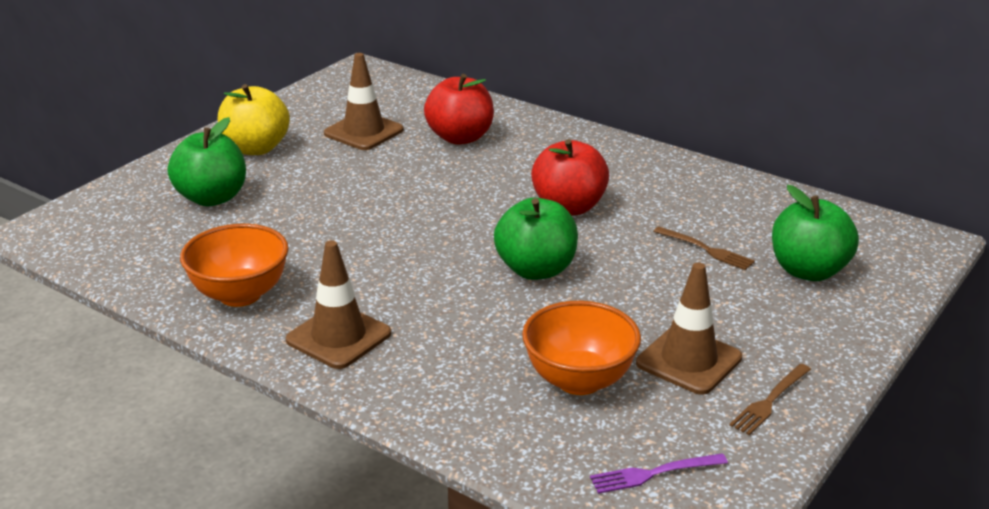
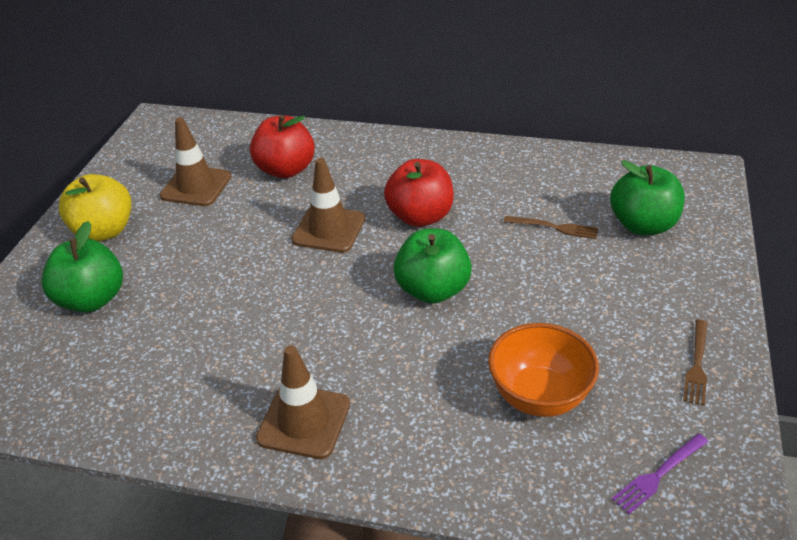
camera: 20 degrees left, 10 degrees up
(240, 295) = (182, 403): orange bowl -> none
(689, 360) = (611, 345): brown traffic cone -> brown traffic cone (329, 229)

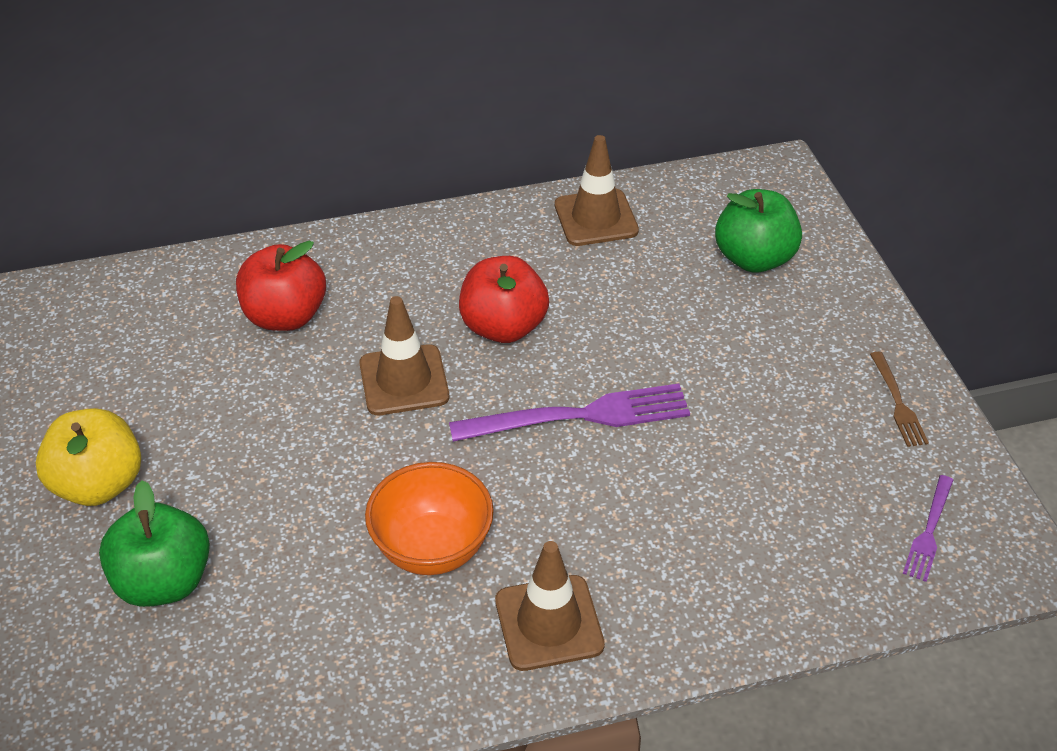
camera: 30 degrees left, 5 degrees up
(196, 186) = (178, 378): brown traffic cone -> brown traffic cone (596, 218)
(433, 290) = (582, 415): green apple -> purple fork
(539, 396) = (772, 496): orange bowl -> orange bowl (432, 548)
(555, 227) = (664, 291): brown fork -> none

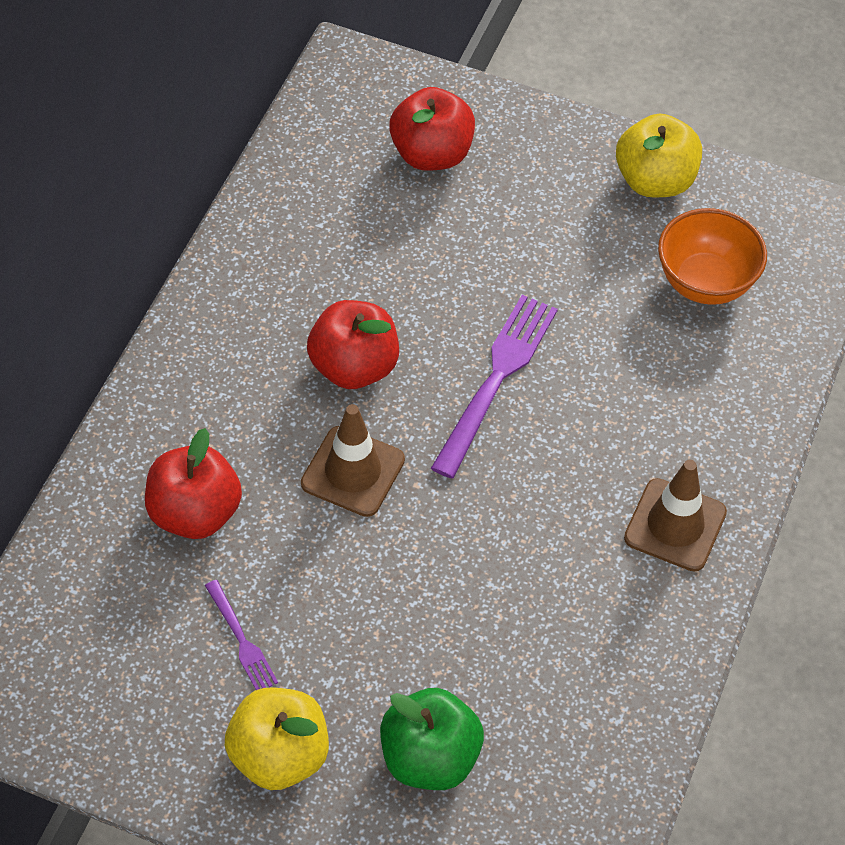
camera: 55 degrees left, 10 degrees up
(432, 548) = (547, 557): orange bowl -> orange bowl (705, 283)
(596, 218) = (284, 221): brown traffic cone -> none
(754, 258) = (431, 154): green apple -> red apple
(898, 403) = (655, 180): brown fork -> yellow apple
(929, 532) = (778, 252): purple fork -> purple fork (242, 640)

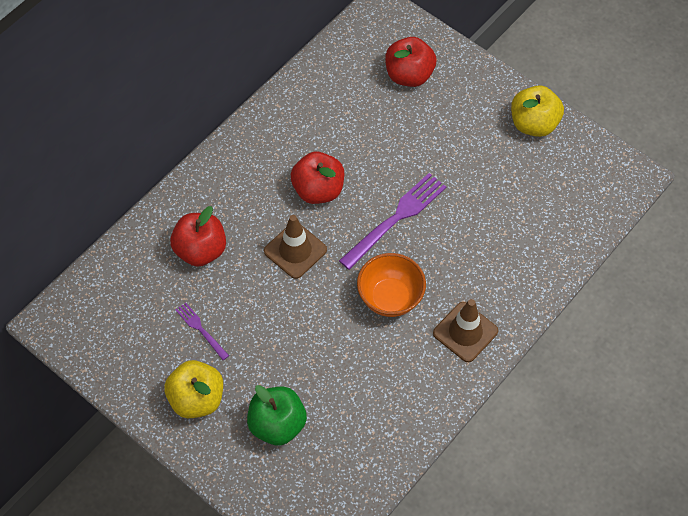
camera: 20 degrees right, 5 degrees up
(242, 640) = (200, 329): purple fork -> purple fork turned 150 degrees clockwise
(705, 283) = (539, 193): orange bowl -> orange bowl (390, 298)

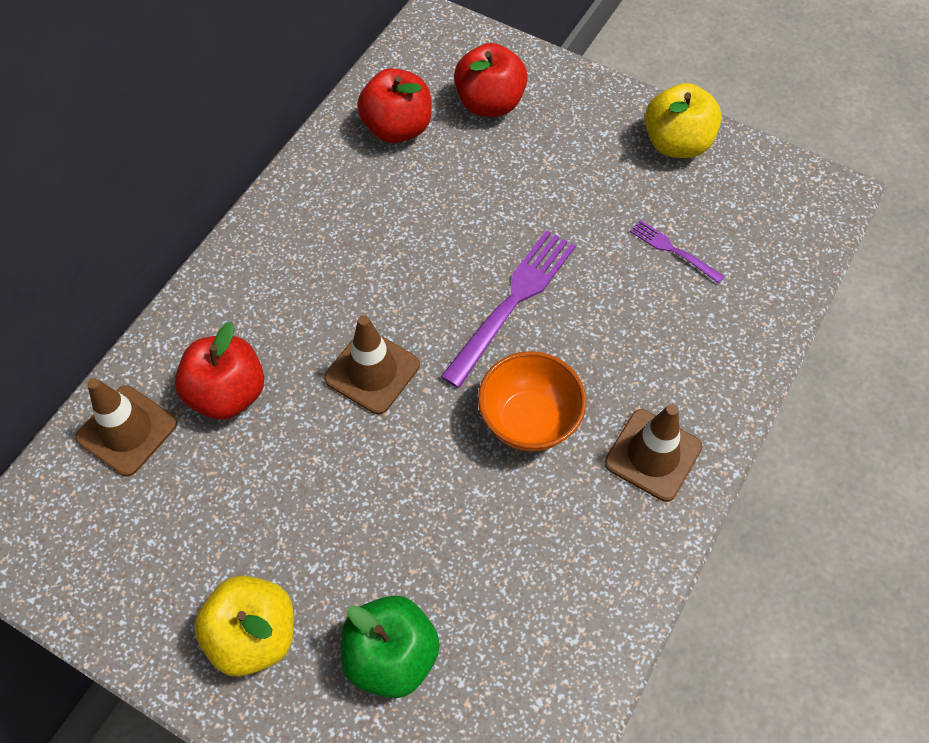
camera: 10 degrees left, 0 degrees up
(135, 264) = (127, 430): none -> brown traffic cone
(200, 329) = (243, 518): purple fork -> purple fork (672, 250)
(318, 190) = (391, 278): red apple -> red apple (397, 128)

